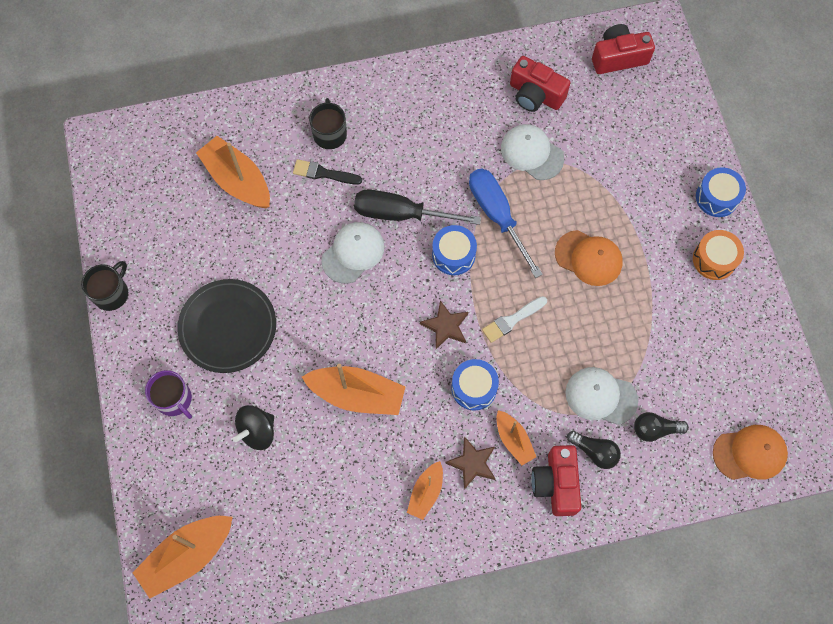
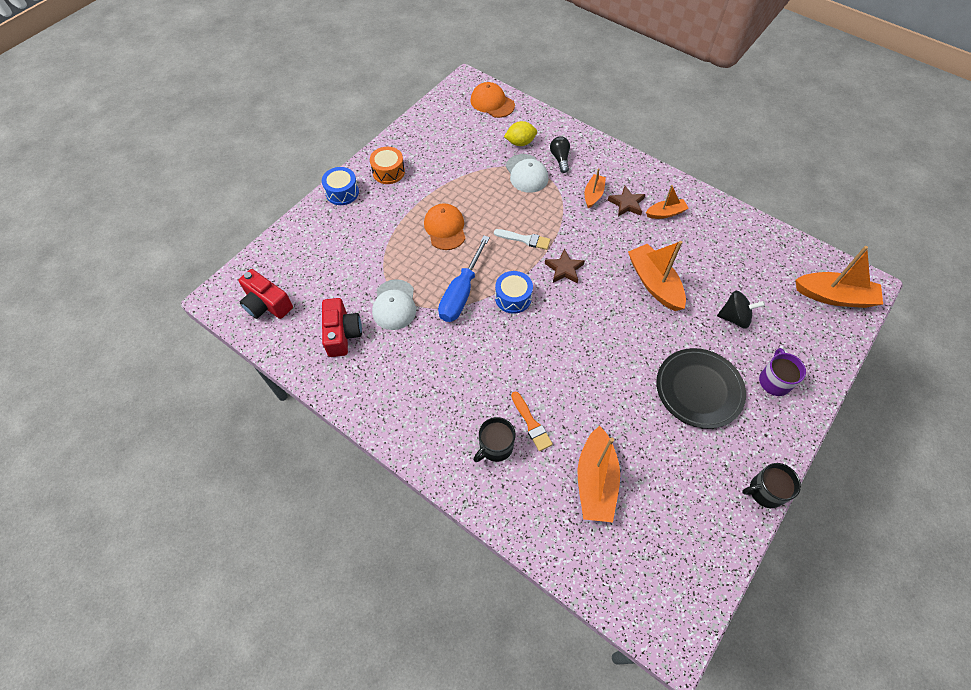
camera: 130 degrees left, 10 degrees down
(323, 173) = (531, 423): black brush -> orange brush
(353, 253) = (570, 356): white cap -> none
(400, 214) = (514, 349): black screwdriver -> none
(474, 388) = (585, 230): blue drum -> none
(556, 484) = (595, 164): red camera -> none
(655, 429) = (520, 143): black light bulb -> yellow lemon

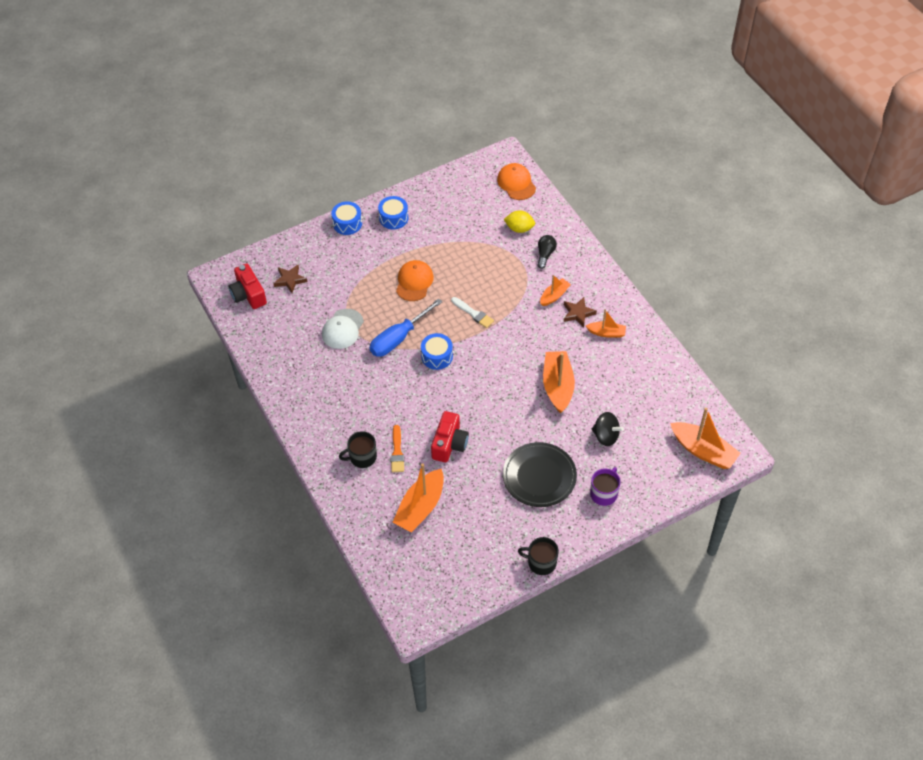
camera: 25 degrees right, 5 degrees down
(342, 334) = (293, 337): red camera -> red camera (449, 444)
(388, 172) = (393, 218): orange drum -> blue drum
(526, 173) = (508, 258): white cap -> none
(564, 269) = (491, 348): brown star -> brown star (290, 280)

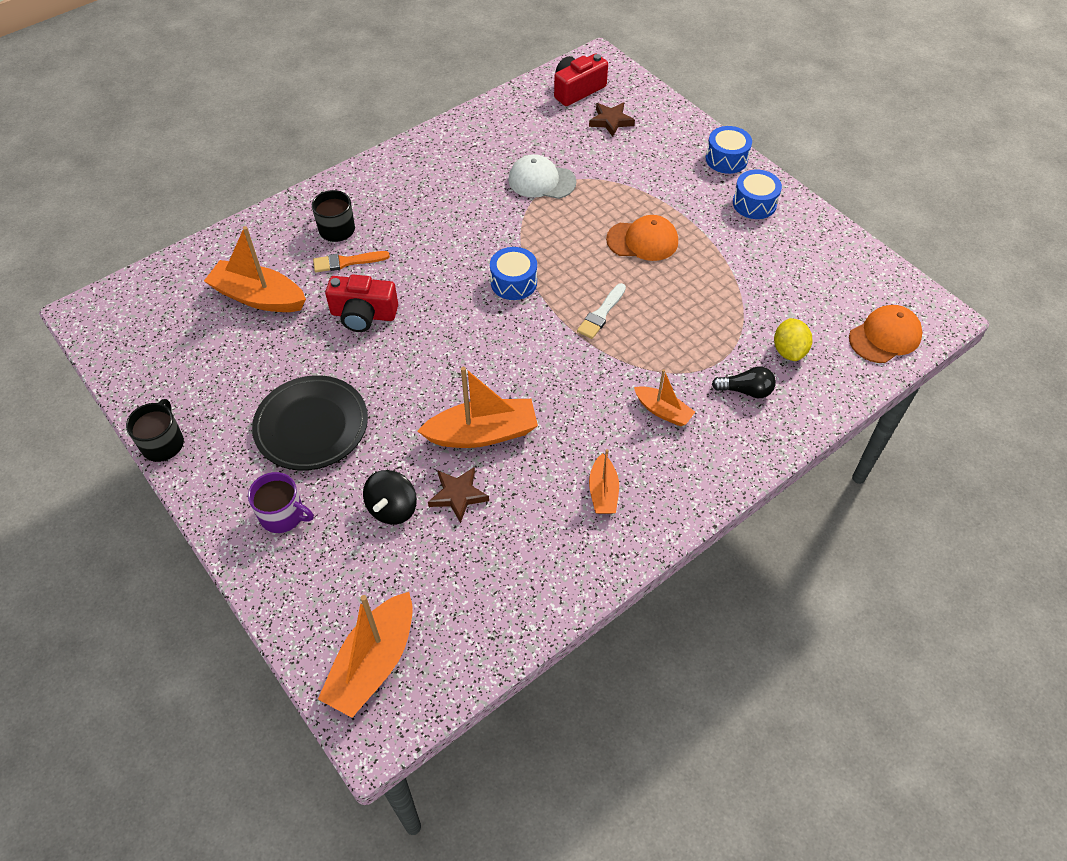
camera: 80 degrees right, 0 degrees up
(398, 338) = (537, 237): blue screwdriver -> none
(578, 313) = (634, 447): brown star -> brown star (458, 495)

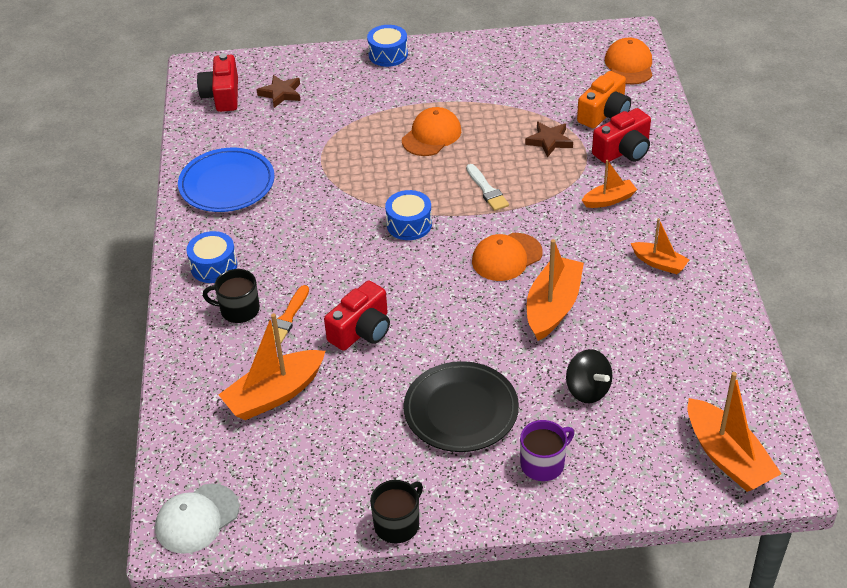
camera: 55 degrees left, 10 degrees down
(163, 443) = (397, 524): black mug -> black mug turned 90 degrees clockwise
(458, 495) = (603, 345): brown star -> brown star (549, 141)
(473, 148) = (227, 184): none -> blue plate
(523, 369) = (506, 257): none -> orange cap
(541, 181) = (309, 161): white cap -> white cap (197, 518)
(746, 390) = (623, 151): black light bulb -> red camera
(754, 203) = (448, 63): blue drum -> blue drum (214, 266)
(789, 351) = (604, 114): yellow lemon -> orange camera

